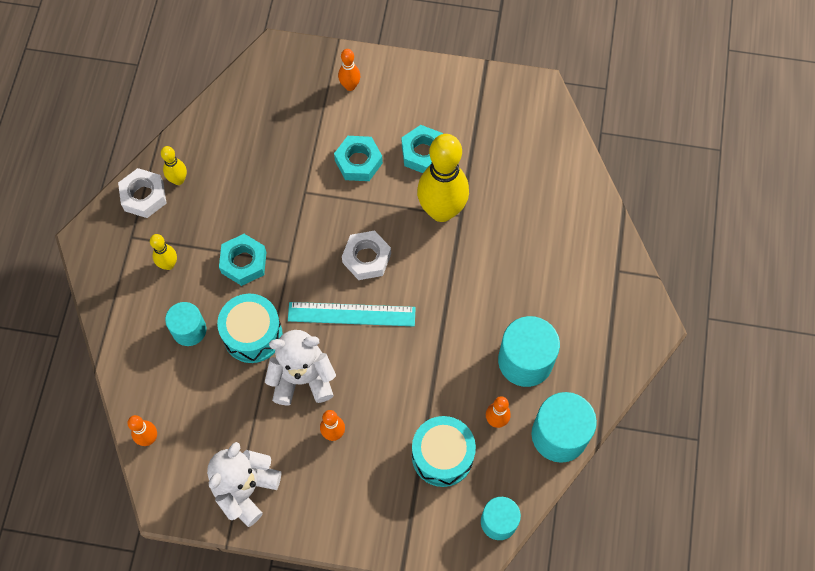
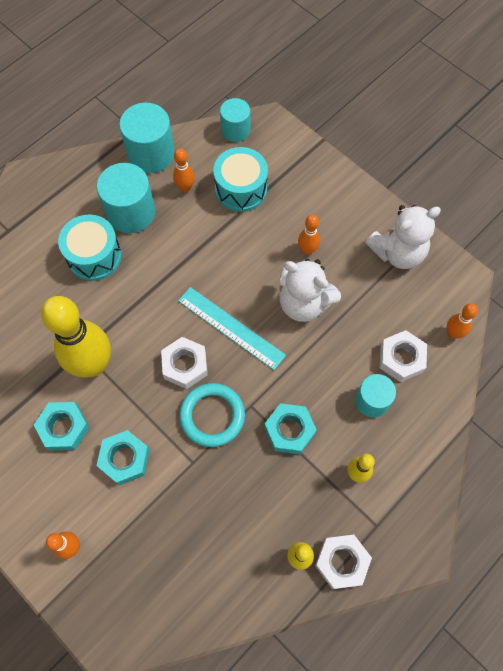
camera: 145 degrees left, 0 degrees up
(184, 383) = (401, 358): none -> white nut
(252, 334) = (321, 363): turquoise drum -> turquoise drum (94, 256)
(314, 234) = (212, 416): none -> turquoise ring

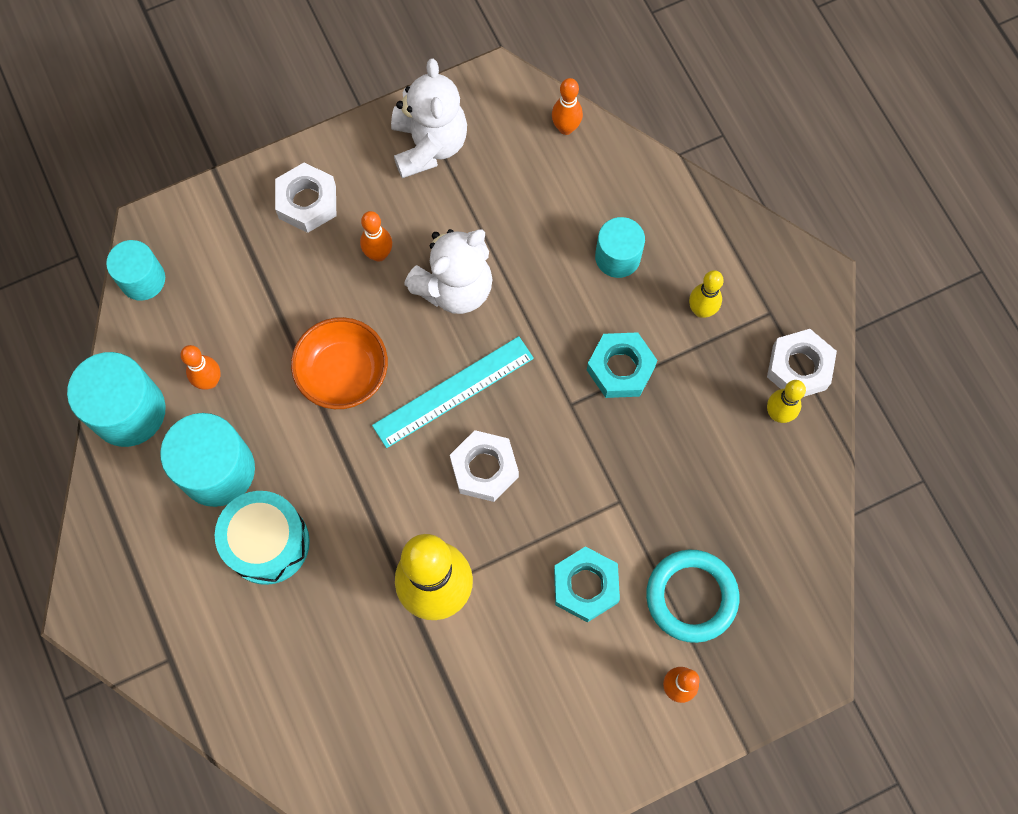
camera: 70 degrees left, 5 degrees up
(64, 428) = (514, 655): turquoise nut -> none
(212, 416) = (567, 456): turquoise ring -> turquoise ring (691, 596)
(218, 258) = (343, 373): none -> orange bowl
(241, 189) = (245, 306): turquoise drum -> none
(401, 358) = (576, 201): white nut -> white nut (307, 202)

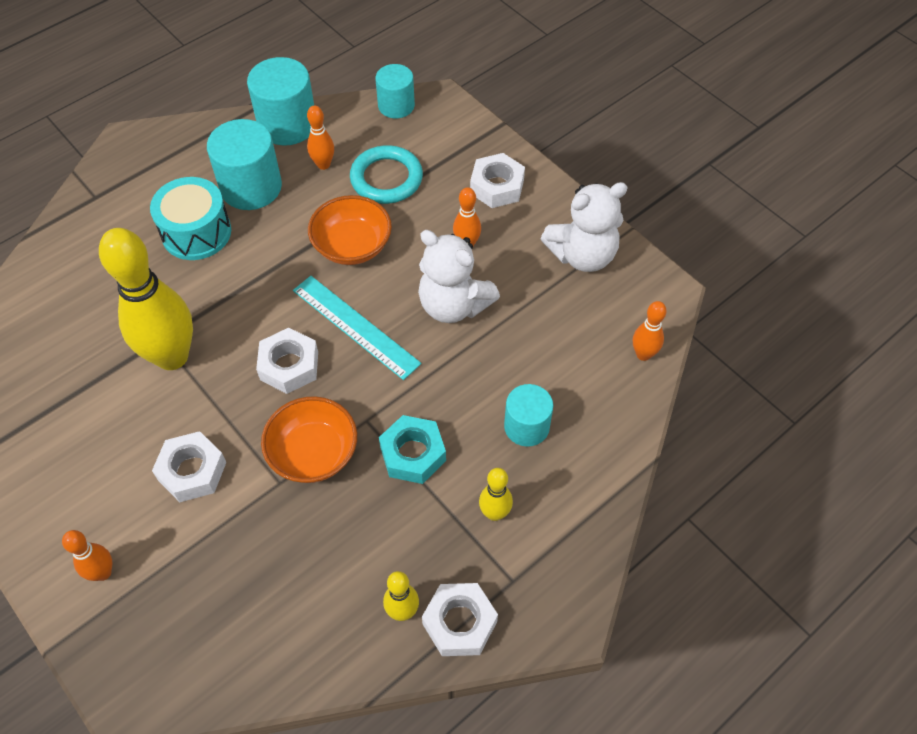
camera: 75 degrees right, 15 degrees down
(585, 586) = (192, 471): turquoise nut -> white nut
(595, 463) = (313, 453): none -> orange bowl
(691, 596) = (194, 567): turquoise ring -> turquoise ring (386, 178)

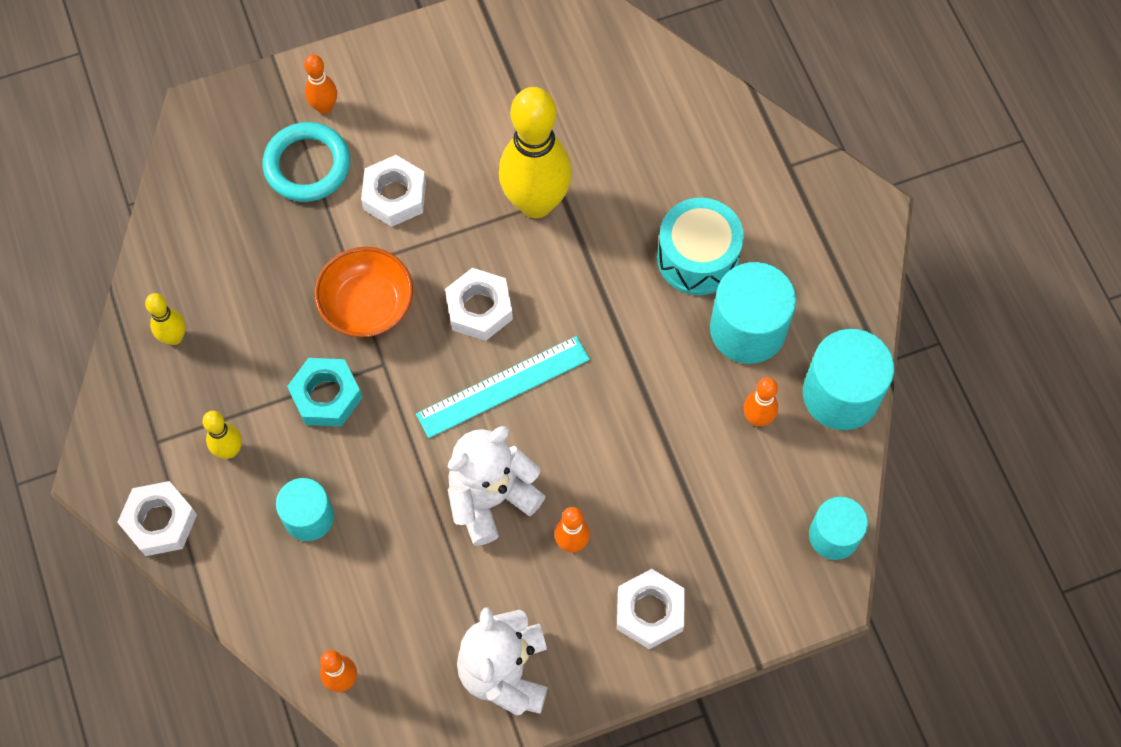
camera: 110 degrees right, 10 degrees up
(352, 246) = (616, 415): orange bowl -> none
(386, 178) = (709, 484): turquoise ring -> turquoise ring (307, 165)
(459, 623) = (141, 382): white nut -> white nut (160, 522)

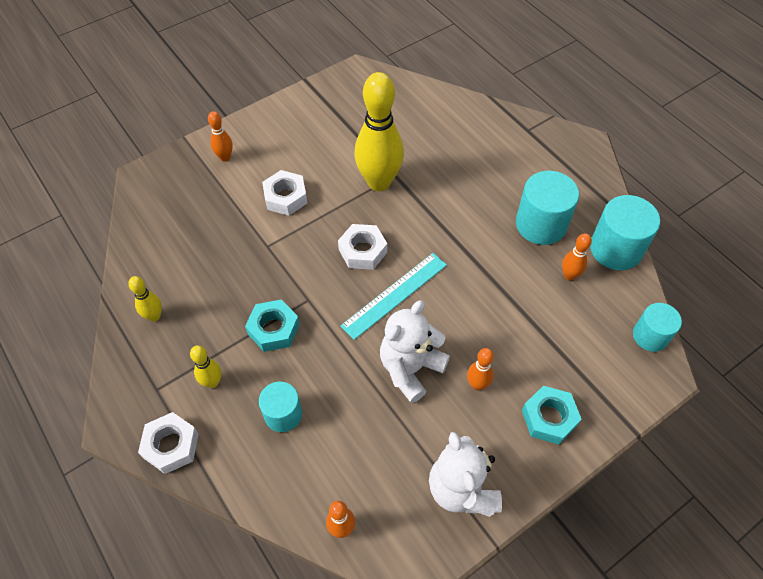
camera: 15 degrees left, 10 degrees down
(307, 165) = (222, 192): turquoise ring -> none
(367, 305) = (286, 266): orange bowl -> none
(649, 611) = (549, 418): white nut -> turquoise nut
(697, 257) = (492, 191): turquoise drum -> none

